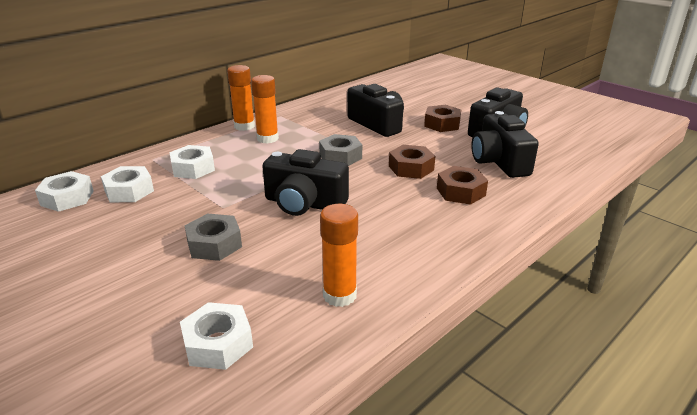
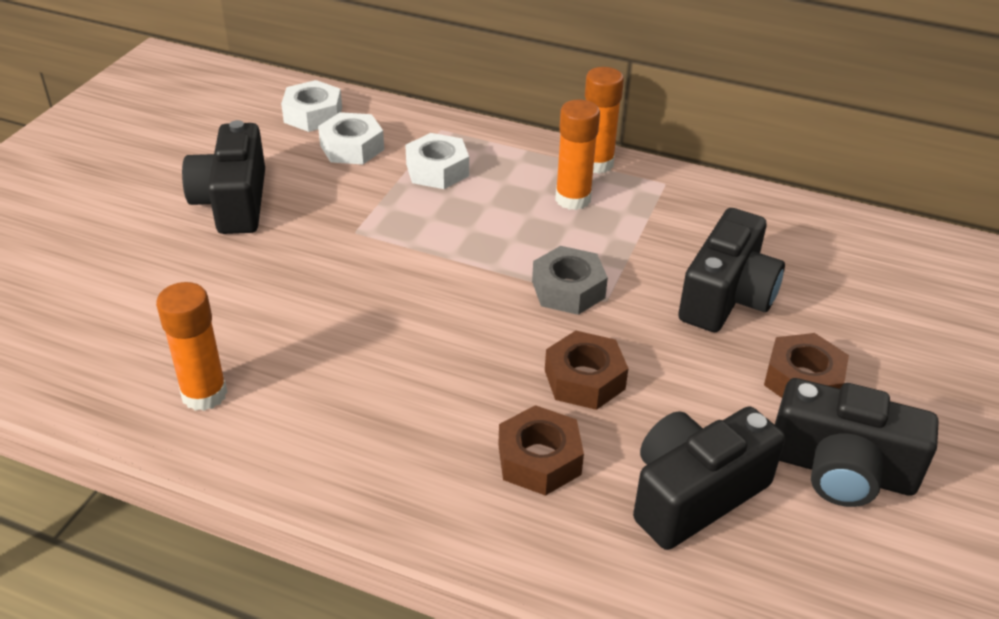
camera: 65 degrees right, 10 degrees up
(214, 244) = (269, 256): grey nut -> none
(218, 343) = (93, 327): white nut -> none
(304, 203) = (402, 297): black camera -> black camera (233, 202)

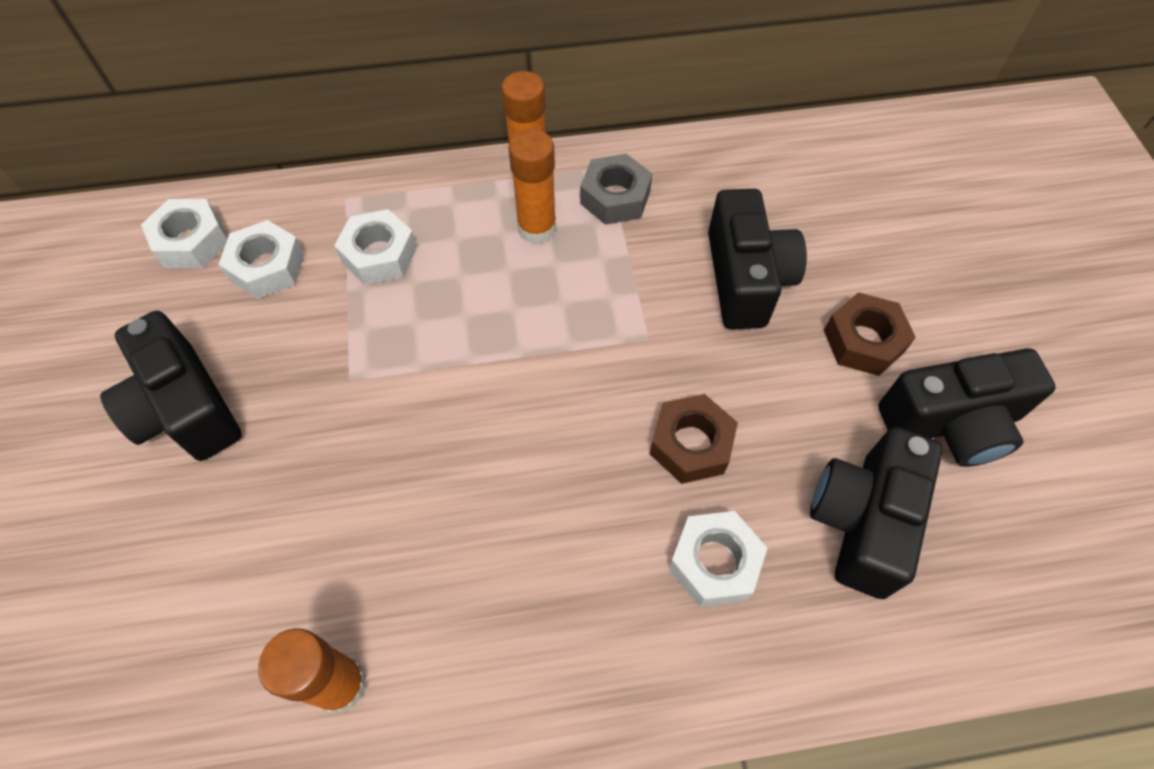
camera: 30 degrees left, 20 degrees up
(539, 459) = (714, 562): brown nut -> white nut
(568, 289) = (606, 344): grey nut -> grey nut (615, 197)

